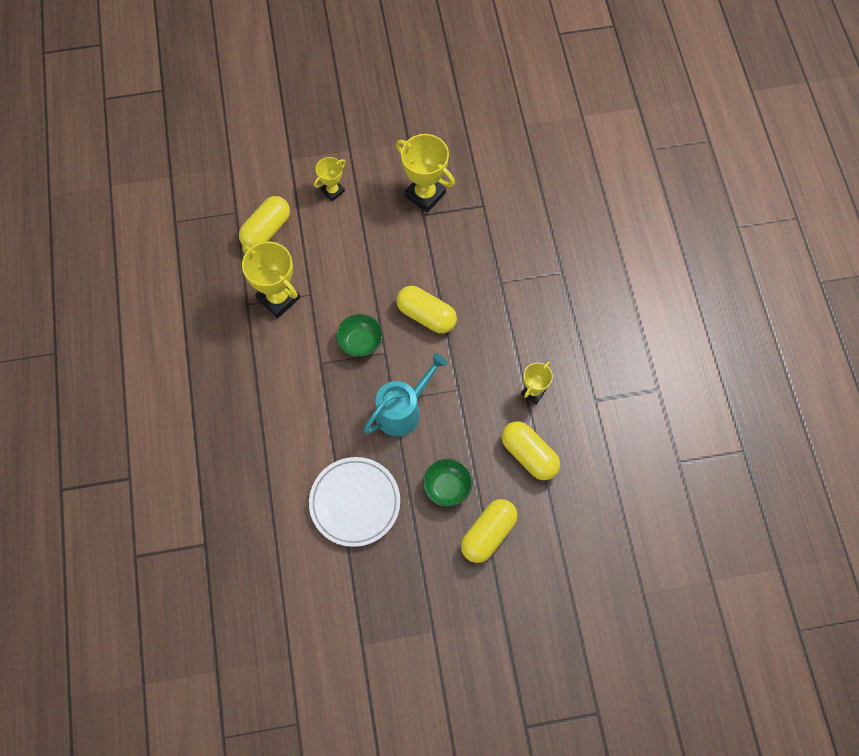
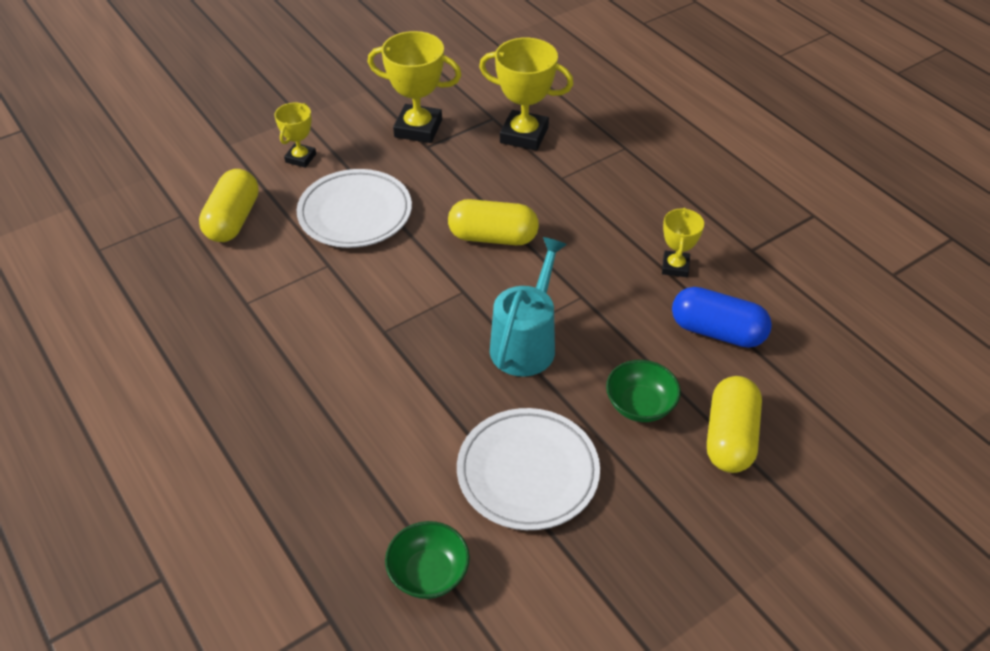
camera: 25 degrees left, 20 degrees down
(278, 298) = (287, 283): yellow trophy -> yellow trophy (524, 135)
(346, 257) = (355, 213): none -> white plate
(360, 342) = (425, 291): green bowl -> green bowl (428, 573)
(529, 455) = (717, 332): yellow capsule -> blue capsule

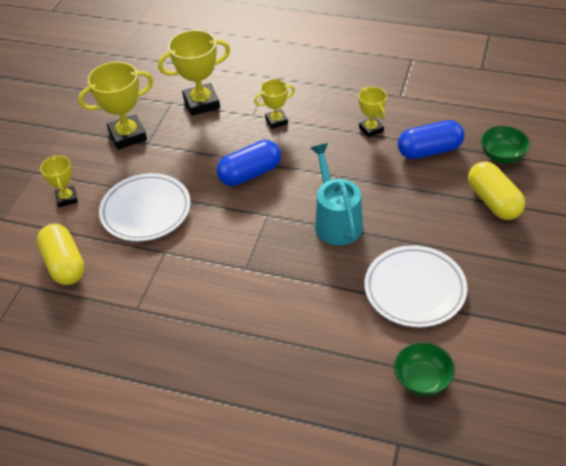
camera: 35 degrees left, 0 degrees up
(493, 237) = (250, 173): yellow capsule -> blue capsule
(580, 197) = (276, 121): none -> yellow trophy
(640, 405) = (433, 215): green bowl -> green bowl (502, 155)

